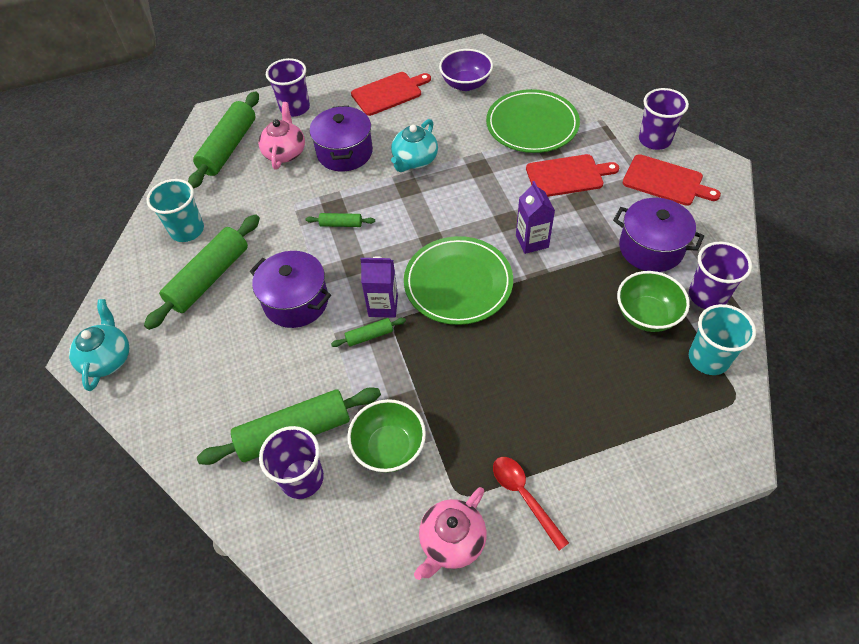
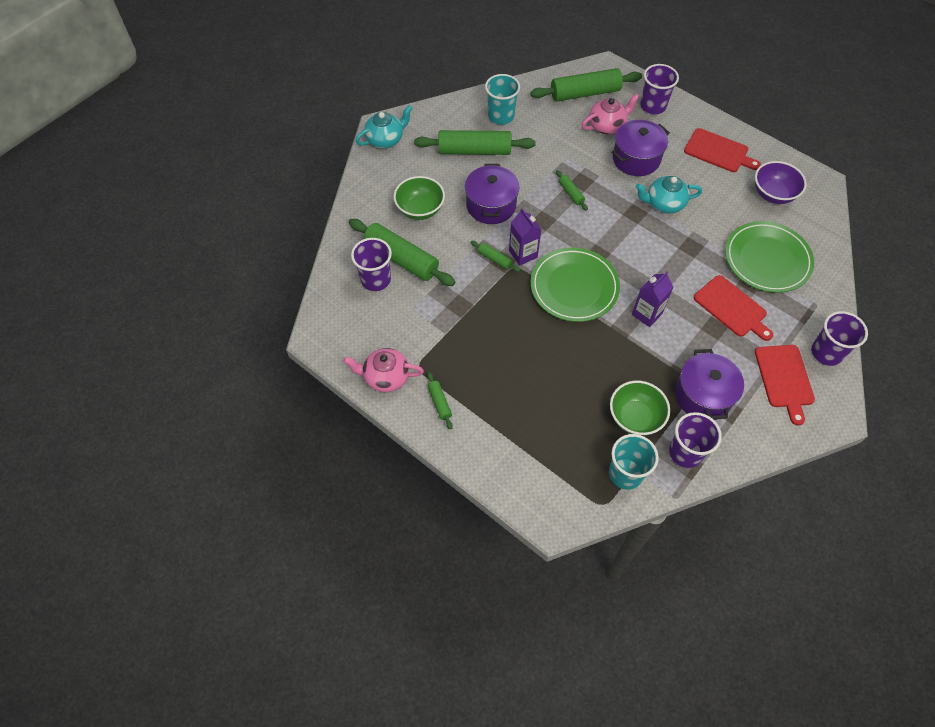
camera: 55 degrees right, 5 degrees up
(389, 447) = (424, 313): green bowl -> green bowl (420, 209)
(524, 496) = (439, 402): red spoon -> green rolling pin

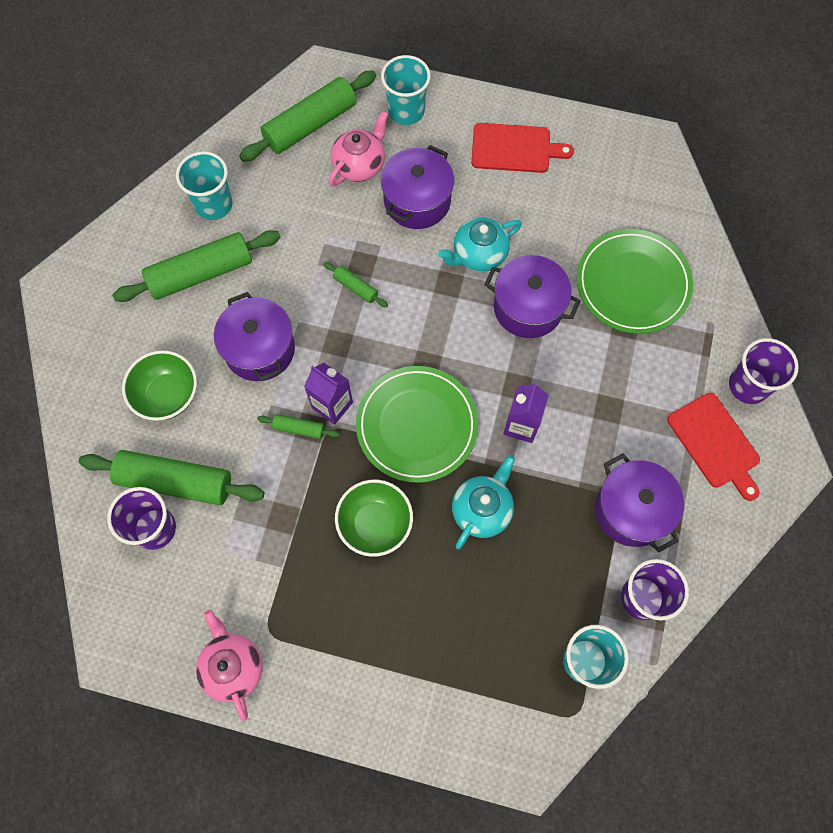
camera: 25 degrees left, 10 degrees up
(385, 139) = (71, 305): turquoise teapot -> turquoise teapot (482, 509)
(386, 377) = (233, 667): pink teapot -> pink teapot turned 90 degrees clockwise
(439, 402) = (318, 671): green rolling pin -> none
(635, 417) = (565, 578): green bowl -> green bowl (375, 524)
(653, 106) = (406, 111): purple cup -> turquoise cup
(684, 246) = (528, 307): none -> purple pot
(732, 308) = (618, 371): red cutting board -> none
(773, 194) = (604, 185): purple bowl -> none

